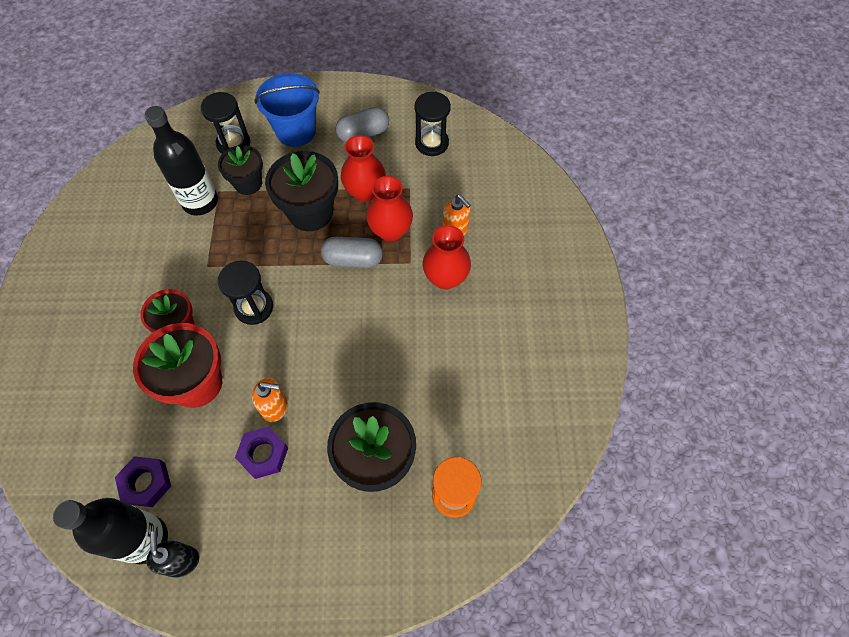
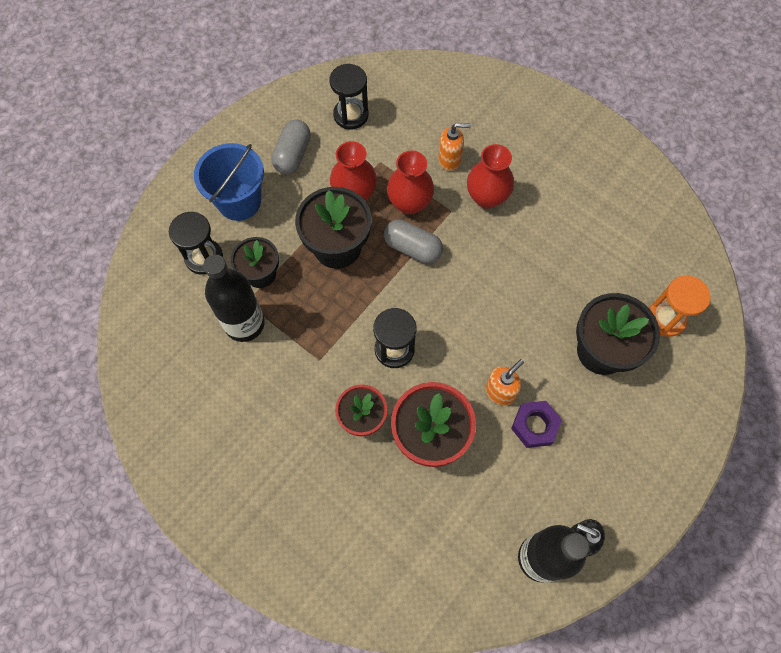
camera: 50 degrees left, 5 degrees up
(146, 483) = (491, 530): purple nut -> none
(353, 259) = (412, 248): grey capsule -> grey capsule turned 75 degrees clockwise

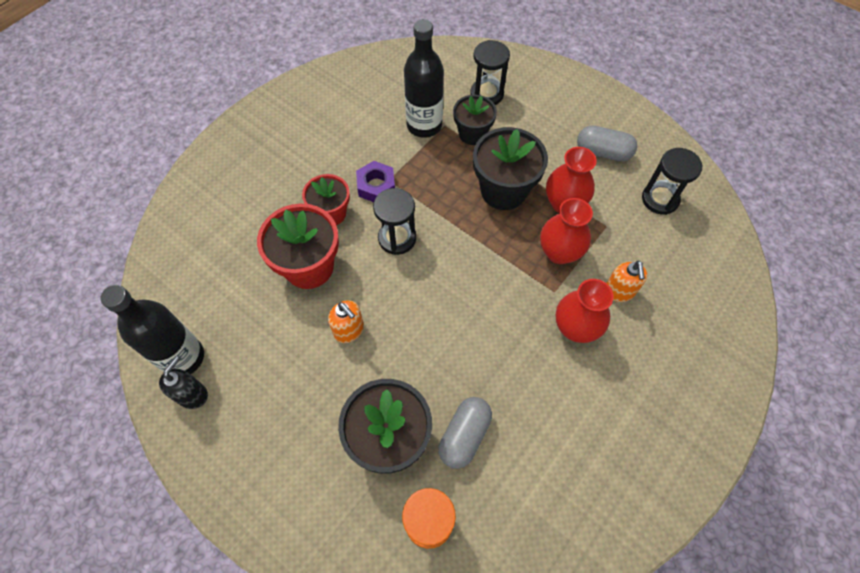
camera: 90 degrees right, 5 degrees down
(239, 201) = (546, 115): blue bucket -> none
(412, 248) = (507, 255): grey capsule -> grey capsule (464, 436)
(534, 426) = (311, 361): purple nut -> purple nut (376, 186)

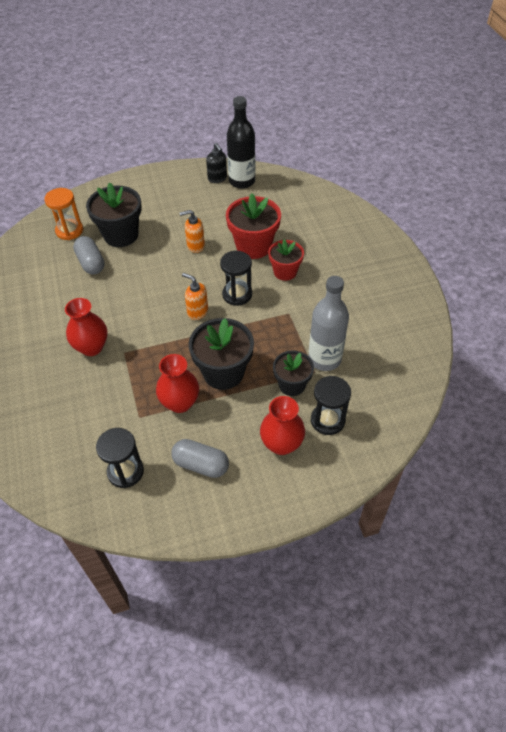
camera: 125 degrees right, 10 degrees down
(376, 186) = (288, 304): purple nut -> none
(424, 125) = (324, 359): black bottle -> grey bottle
(559, 252) = (147, 373): red vase -> red vase (281, 444)
(603, 152) = (201, 464): grey capsule -> grey capsule turned 60 degrees clockwise
(619, 292) = (88, 387): orange soap dispenser -> orange soap dispenser (197, 312)

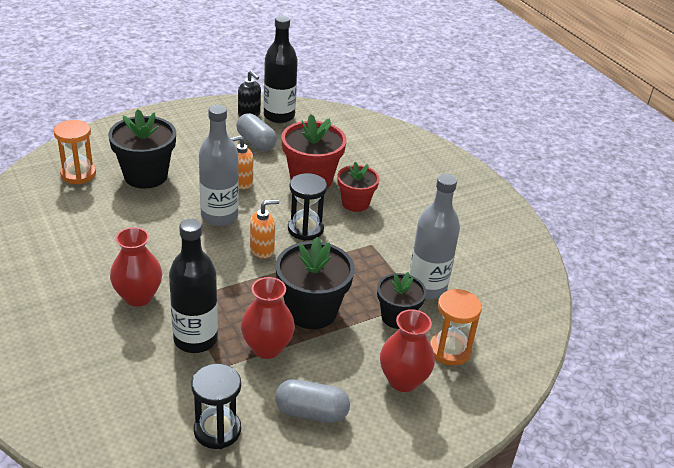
camera: 15 degrees left, 15 degrees down
(91, 263) = (114, 207): grey capsule -> grey capsule (256, 142)
(126, 390) = (195, 339): none -> black bottle
(170, 277) = (219, 216): none -> grey bottle
(197, 312) = (262, 250): orange soap dispenser -> orange soap dispenser turned 135 degrees clockwise
(327, 420) = (449, 350): black hourglass -> orange hourglass

